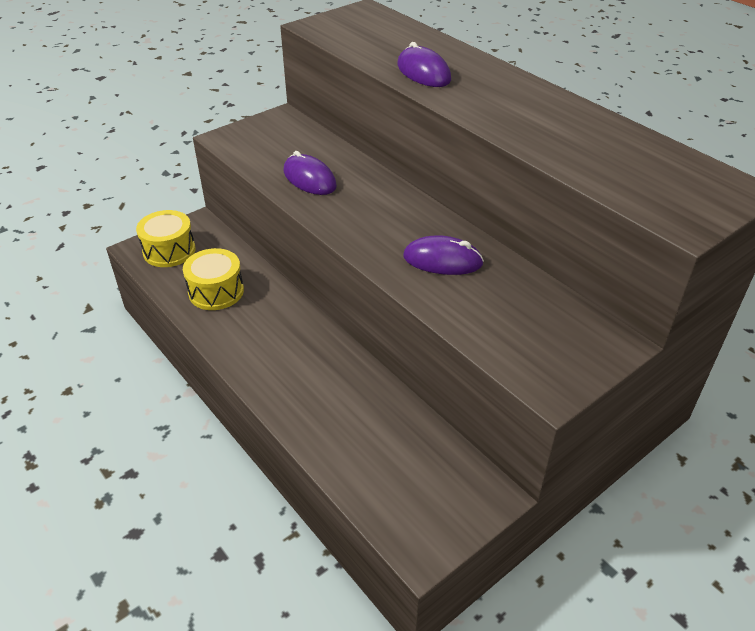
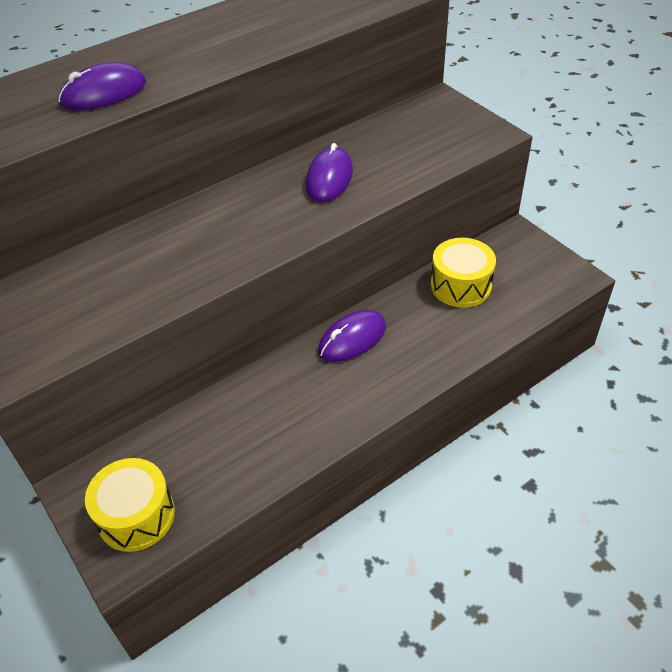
camera: 85 degrees left, 5 degrees up
(216, 291) = (238, 447): yellow drum -> yellow drum (460, 285)
(309, 179) = (154, 276): purple mouse -> purple mouse (352, 339)

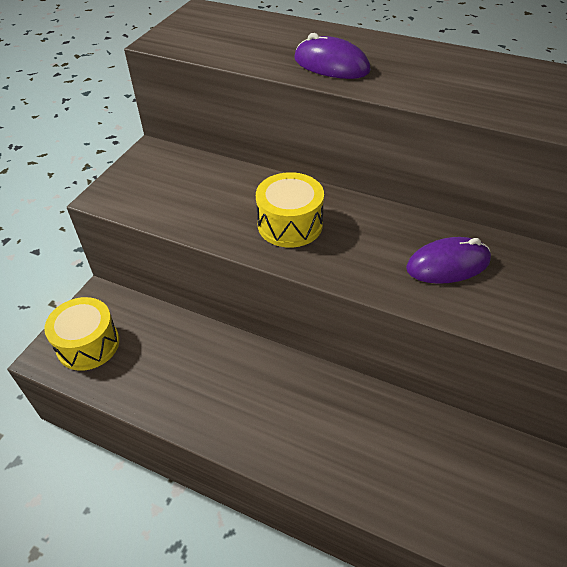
camera: 60 degrees right, 0 degrees up
(352, 339) = (338, 399): purple mouse -> none
(460, 285) = (479, 464): yellow drum -> yellow drum (290, 224)

